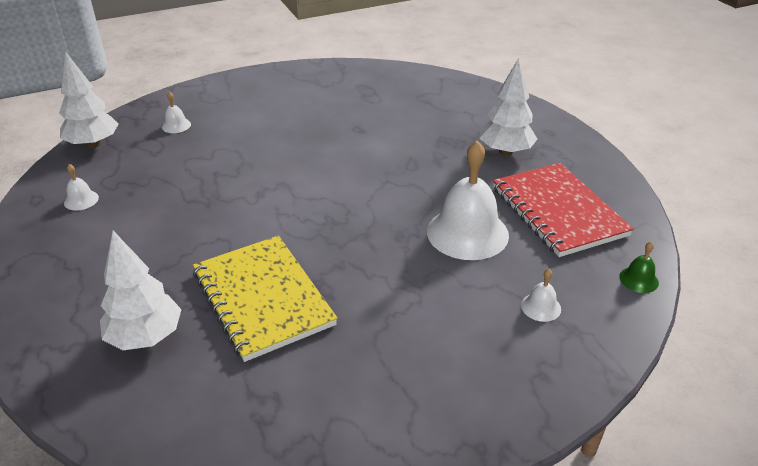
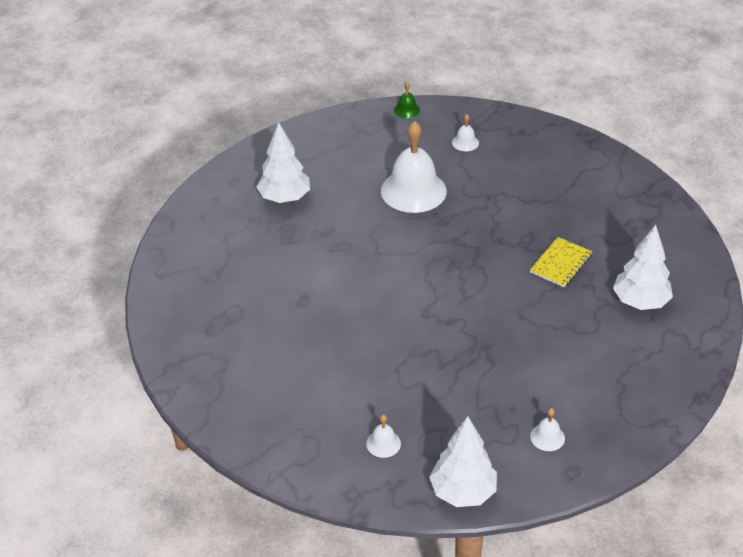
camera: 115 degrees left, 5 degrees up
(262, 298) = (560, 263): yellow notebook -> yellow notebook, size x0.53
(558, 211) = (354, 154): red notebook -> none

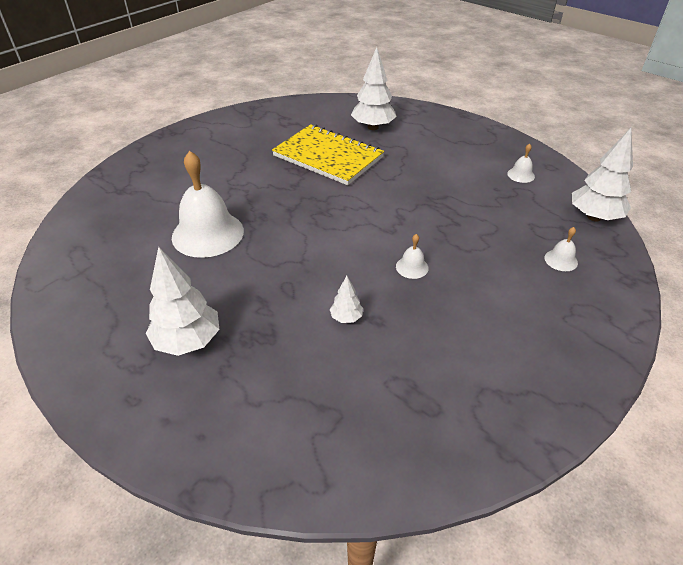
camera: 90 degrees left, 0 degrees up
(306, 282) = (346, 317): none -> white tree
(407, 110) = (62, 235): green bell -> none
(465, 142) = (142, 197): white bell -> white bell (412, 267)
(560, 263) = (328, 157): yellow notebook -> yellow notebook, size x1.88

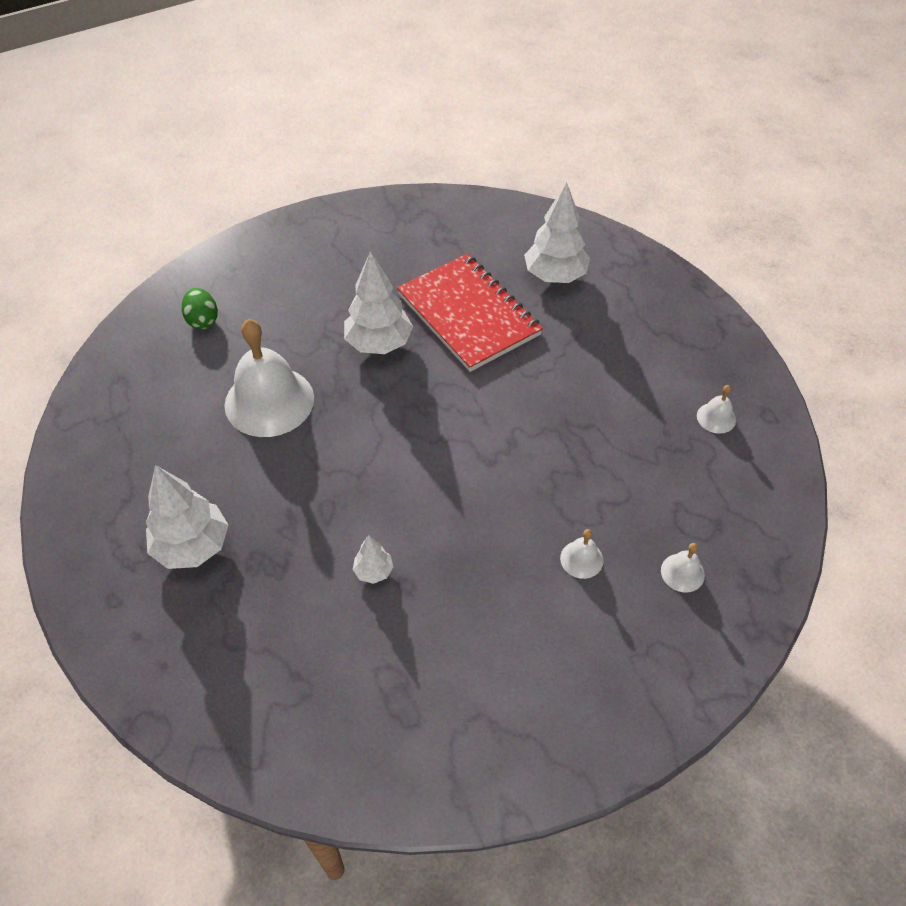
camera: 20 degrees right, 10 degrees up
(131, 198) = (203, 320): none -> green egg
(328, 157) = (468, 314): yellow notebook -> red notebook
(412, 267) = (486, 524): white bell -> white bell (581, 559)
(594, 217) = (774, 519): white tree -> white tree (379, 343)

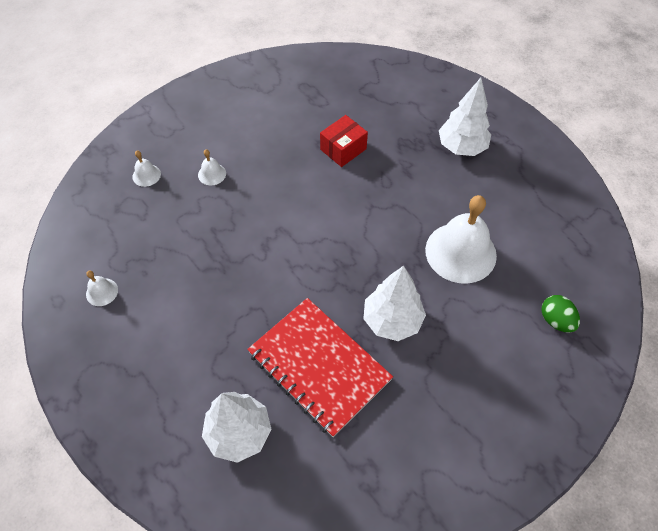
camera: 170 degrees right, 5 degrees up
(373, 571) = (343, 149): white tree -> red box

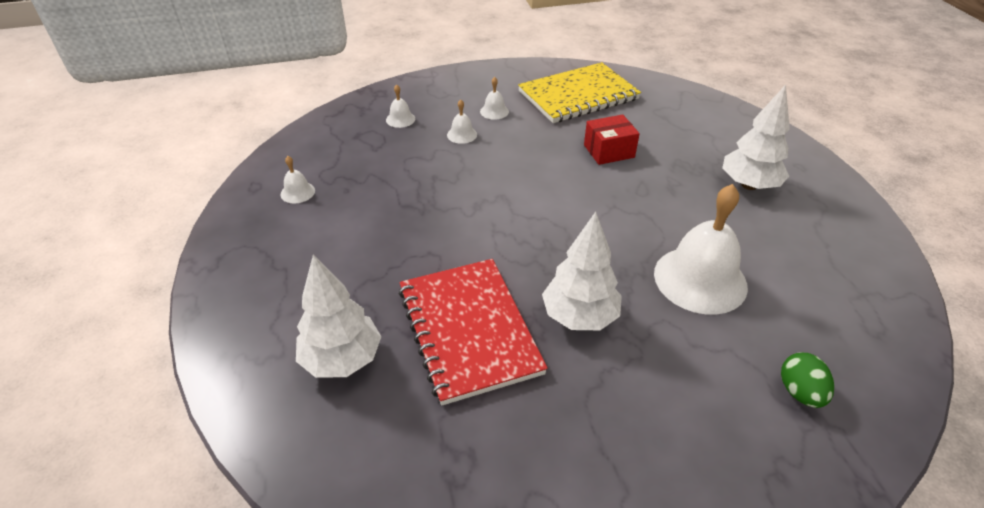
camera: 25 degrees right, 15 degrees down
(226, 137) = (494, 111): none -> white bell
(290, 93) = (578, 95): none -> yellow notebook

